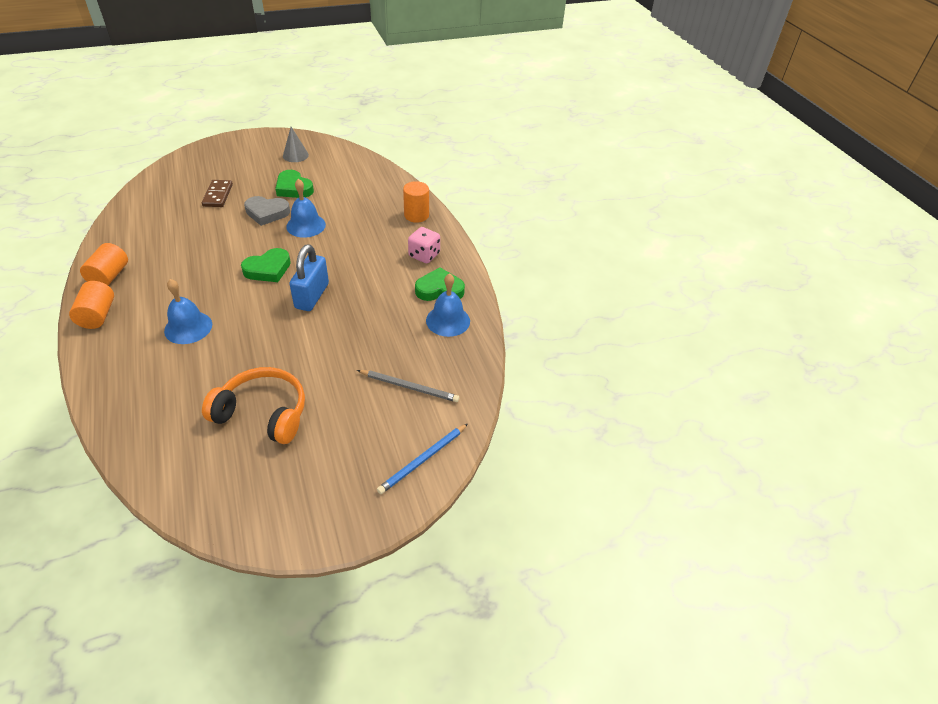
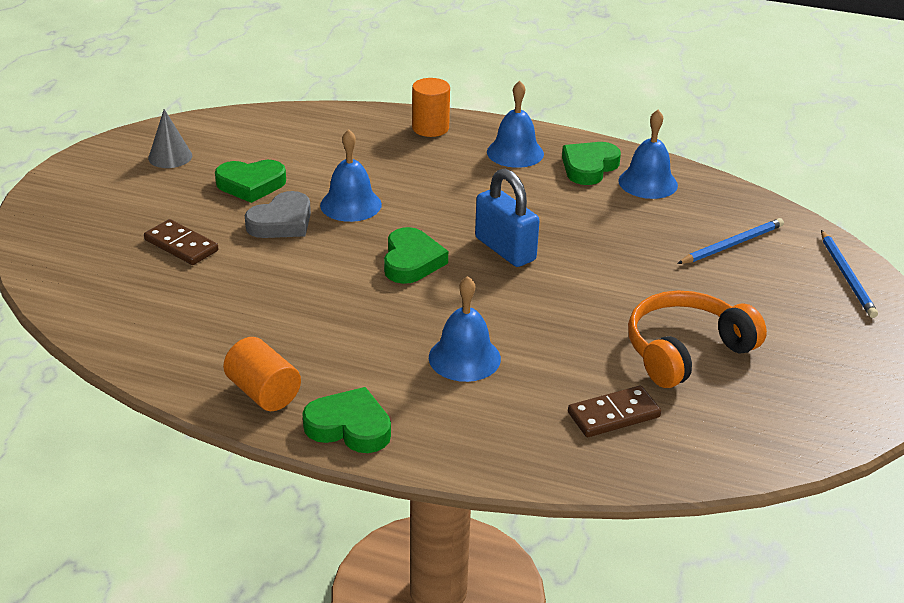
camera: 50 degrees left, 10 degrees down
(97, 315) = (349, 427): orange cylinder -> green heart
(172, 408) = (613, 415): none -> brown domino
(409, 387) = (732, 244): grey pencil -> blue pencil
(424, 255) = (515, 152): pink dice -> blue bell

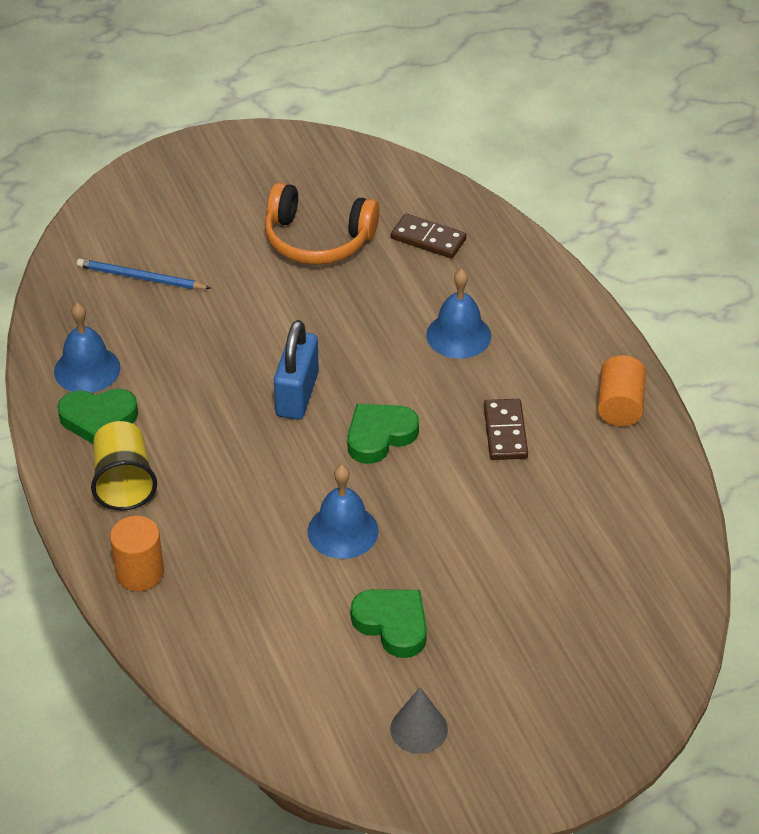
camera: 130 degrees left, 10 degrees up
(181, 245) = (532, 592): brown domino -> brown domino (505, 432)
(282, 222) = (423, 555): grey heart -> none
(349, 427) = (593, 344): green heart -> none
(515, 152) = (124, 482): blue bell -> yellow cup
(846, 276) = (122, 205): blue pencil -> none

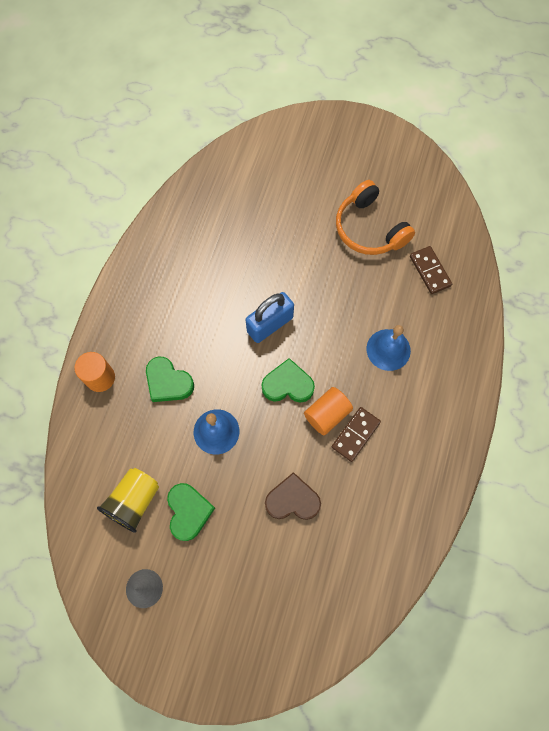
camera: 40 degrees right, 25 degrees up
(87, 369) = (183, 230): blue bell -> none
(98, 419) = (162, 266): green heart -> green heart (168, 382)
(124, 482) = (140, 315): yellow cup -> yellow cup (134, 501)
(140, 278) = (258, 189): blue pencil -> none
(499, 534) = (292, 500): none -> brown heart
(619, 406) = (434, 467): orange cylinder -> orange cylinder (327, 414)

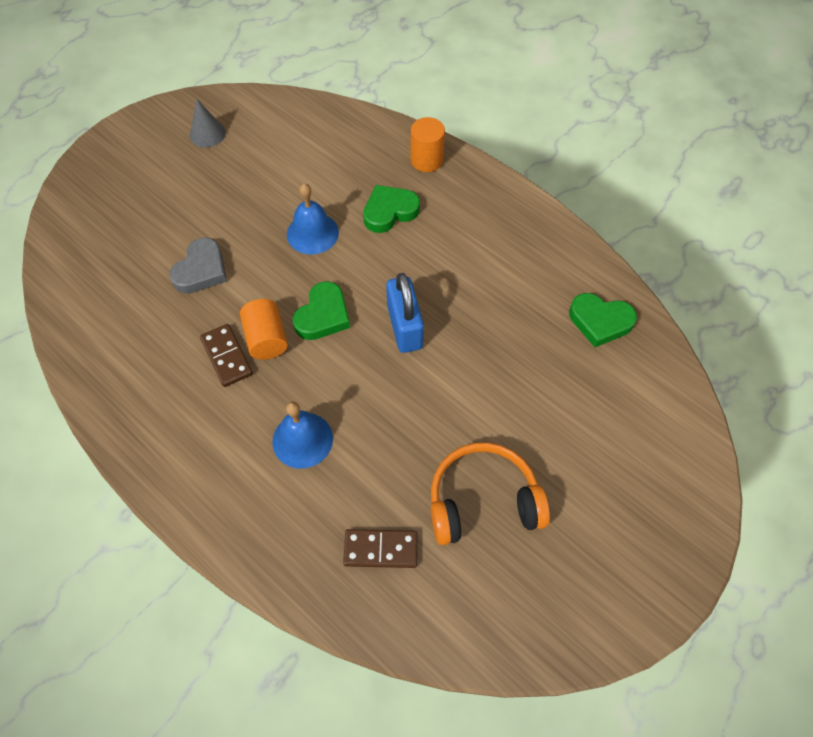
camera: 115 degrees right, 10 degrees down
(134, 501) = (287, 149): yellow cup -> none
(188, 511) = (250, 185): green heart -> green heart (600, 321)
(292, 500) = (201, 270): brown heart -> grey heart

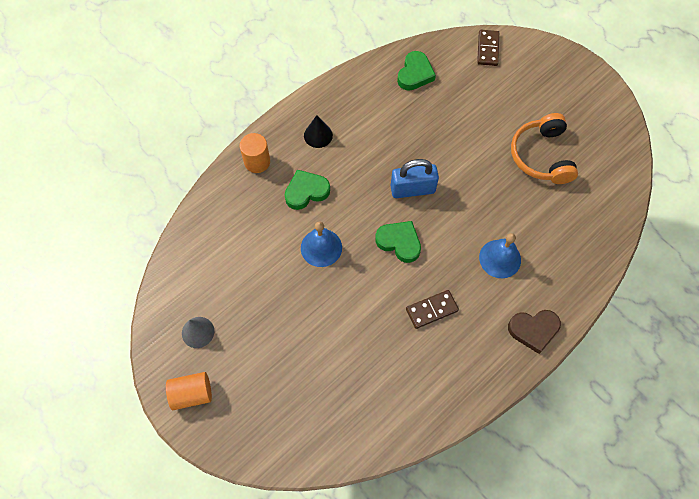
camera: 85 degrees left, 5 degrees up
(192, 484) = (533, 330): none -> brown heart
(201, 270) = (350, 331): grey heart -> none
(266, 339) = (417, 282): orange cylinder -> orange cylinder (192, 394)
(380, 549) = (574, 215): brown domino -> brown domino (487, 49)
(389, 211) = (306, 191): green heart -> green heart turned 90 degrees clockwise
(475, 216) = (318, 135): none -> black cone

